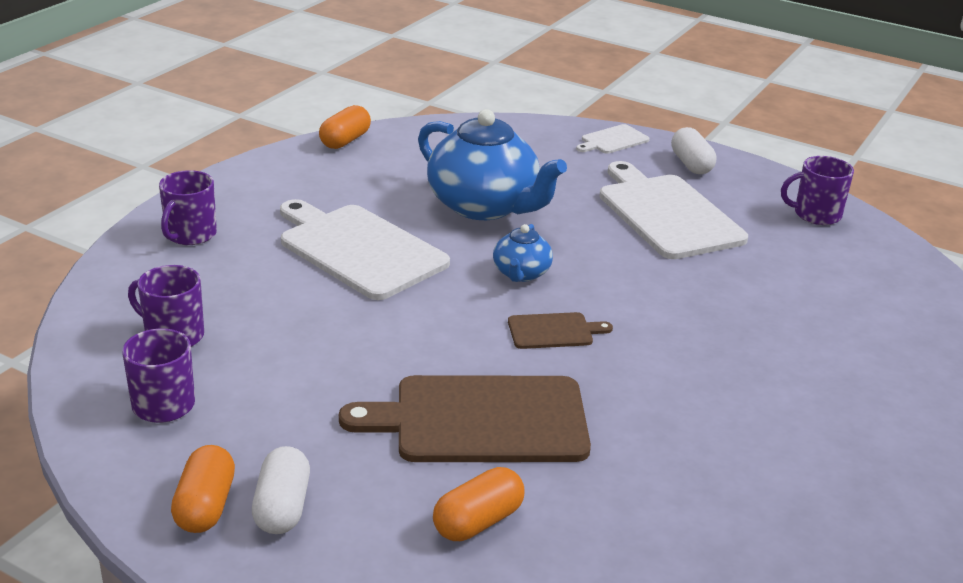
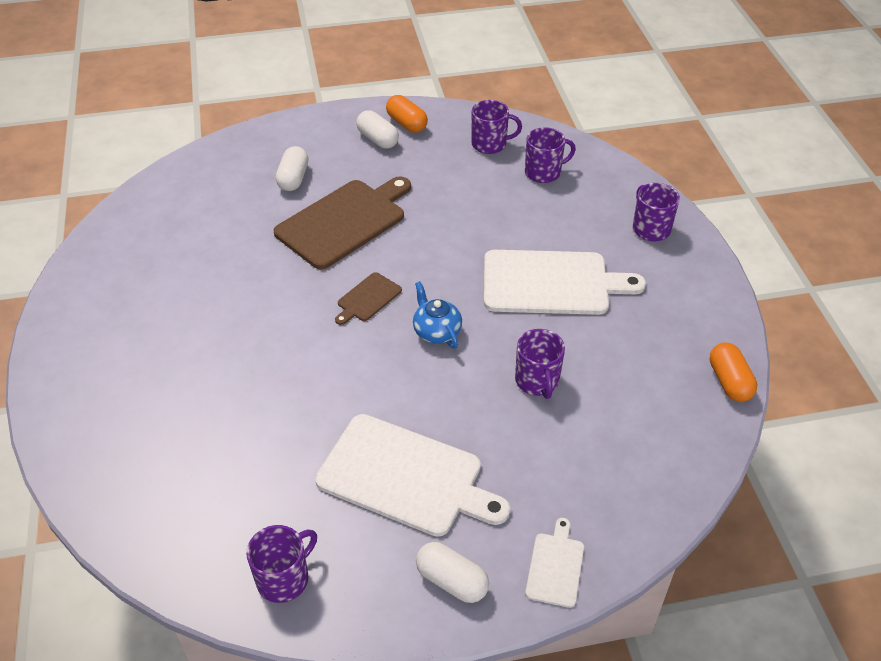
camera: 140 degrees right, 15 degrees up
(478, 522) = (293, 178): orange capsule -> white capsule
(485, 206) = (537, 381): blue teapot -> purple mug

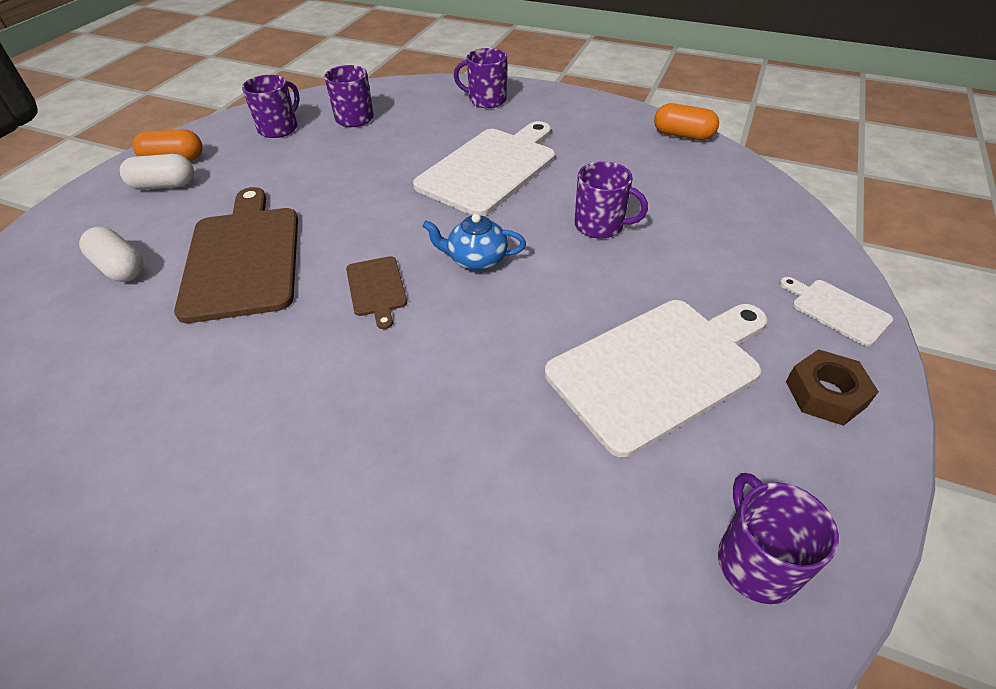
camera: 55 degrees left, 0 degrees up
(451, 581) = (825, 394): white capsule -> brown nut

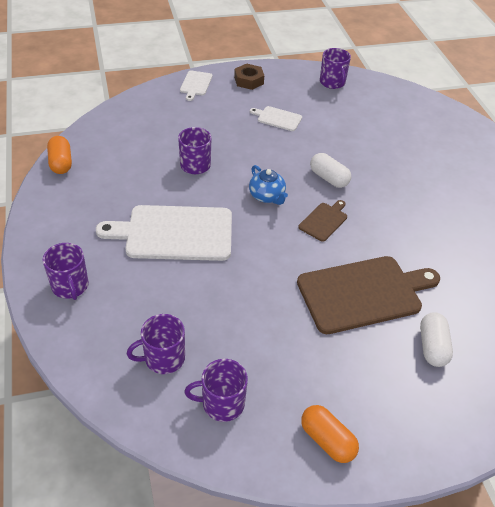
camera: 130 degrees left, 0 degrees up
(164, 185) = (357, 410): white capsule -> white capsule (329, 178)
(243, 257) = (363, 293): brown cutting board -> brown cutting board turned 150 degrees counterclockwise
(659, 368) = (277, 118): white cutting board -> white cutting board, size x0.47
(756, 561) = (332, 82): purple mug -> purple mug turned 60 degrees counterclockwise

